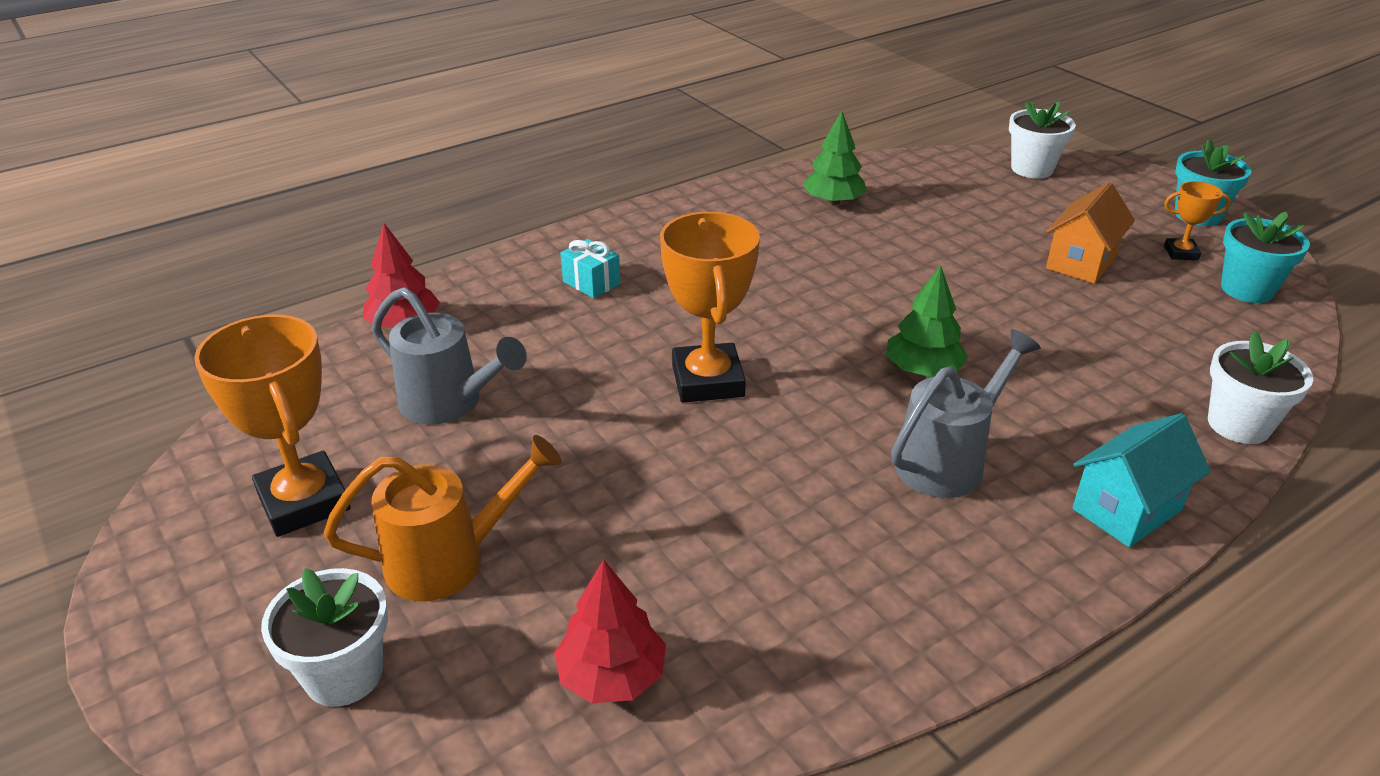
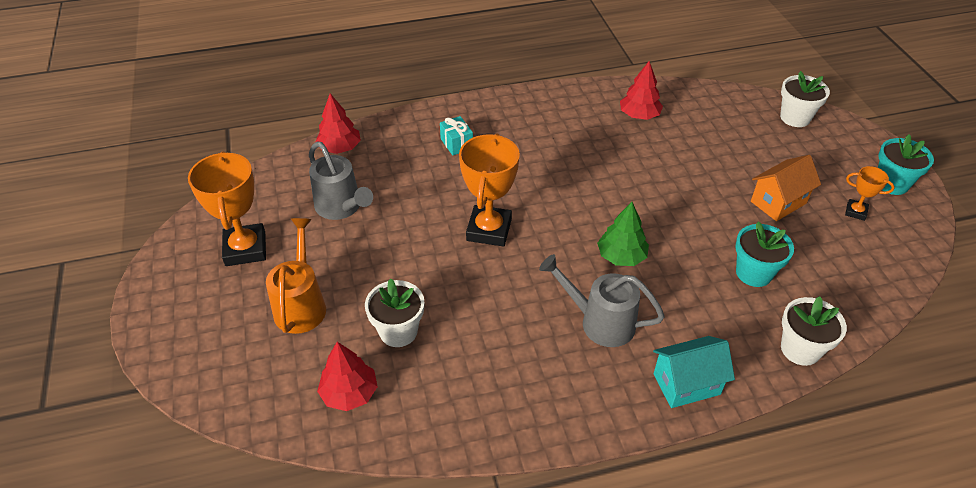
camera: 20 degrees right, 10 degrees up
(344, 674) = (227, 352): white flower pot -> white flower pot (398, 331)
(451, 560) = (301, 304): orange watering can -> orange watering can turned 90 degrees counterclockwise
(833, 201) = (639, 115): green tree -> red tree
(949, 460) = (599, 321): grey watering can -> grey watering can turned 135 degrees counterclockwise
(1247, 289) = (883, 252): turquoise flower pot -> turquoise flower pot (754, 273)

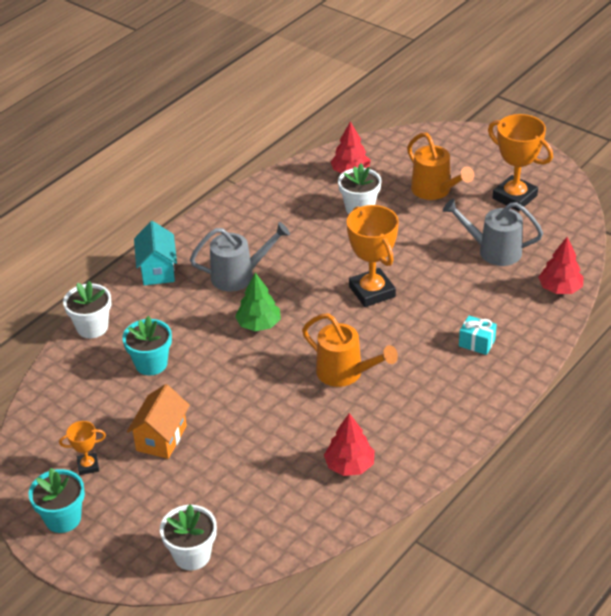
camera: 145 degrees right, 5 degrees down
(582, 174) = (345, 373): none -> orange watering can
(686, 384) = (158, 270): turquoise house -> turquoise house turned 45 degrees counterclockwise

